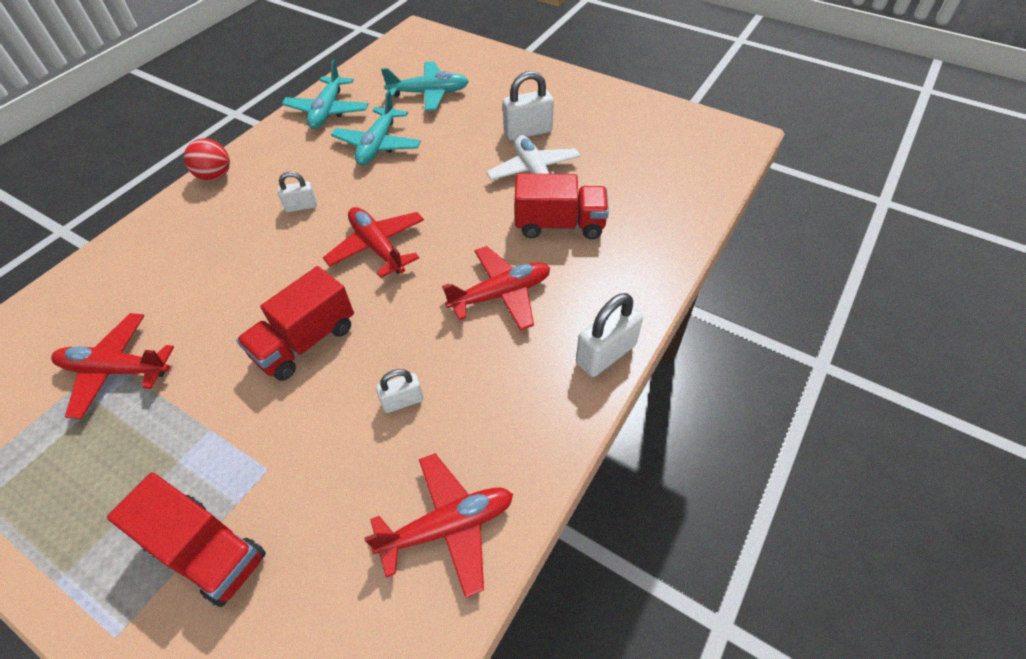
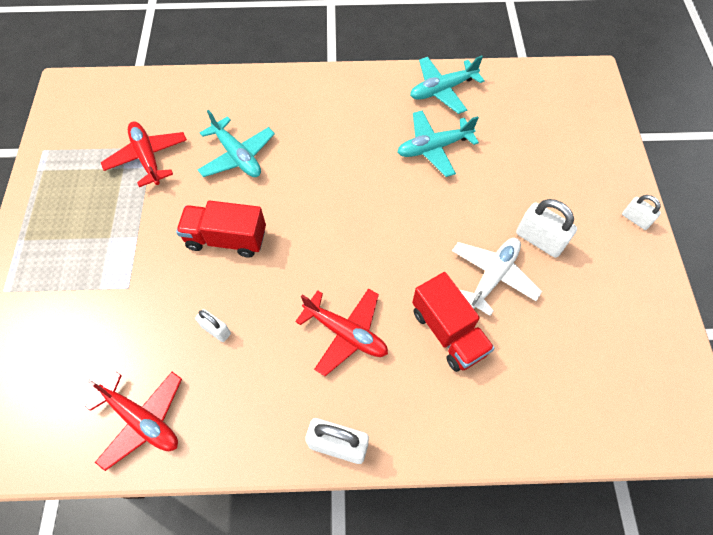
camera: 55 degrees right, 10 degrees up
(207, 551) = (65, 297): red truck -> none
(215, 176) = (325, 79): red ball -> none
(301, 206) = (336, 148): white padlock -> white padlock (635, 219)
(378, 247) = (333, 222): red plane -> none
(429, 93) = (522, 138): turquoise plane -> turquoise plane (237, 156)

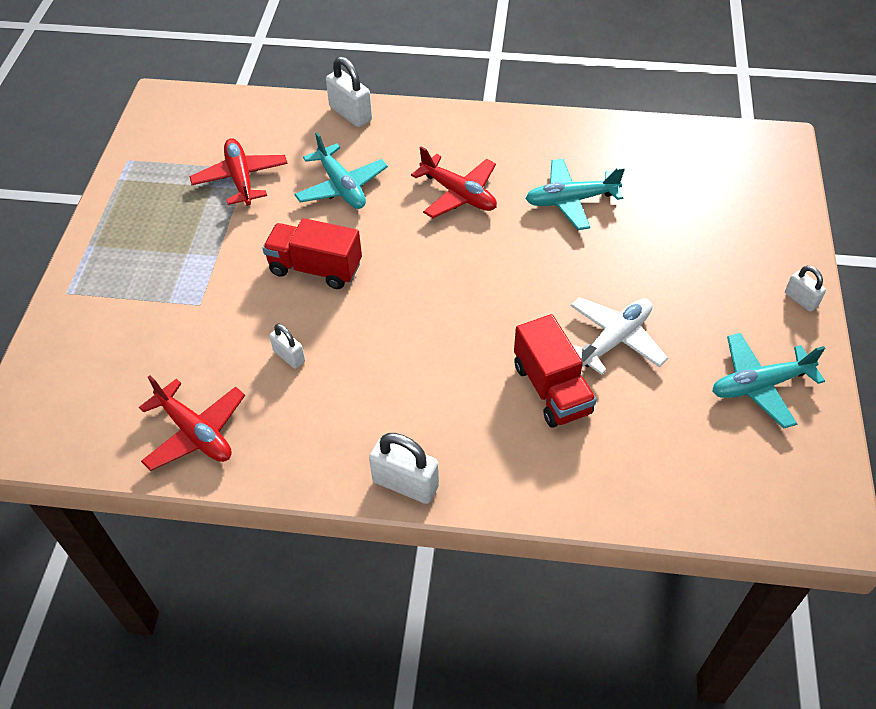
camera: 10 degrees right, 10 degrees down
(346, 333) = (433, 376): red plane -> red plane (458, 194)
(442, 90) = (593, 141): turquoise plane -> turquoise plane (760, 385)
(539, 240) = (678, 308): white padlock -> white padlock (350, 114)

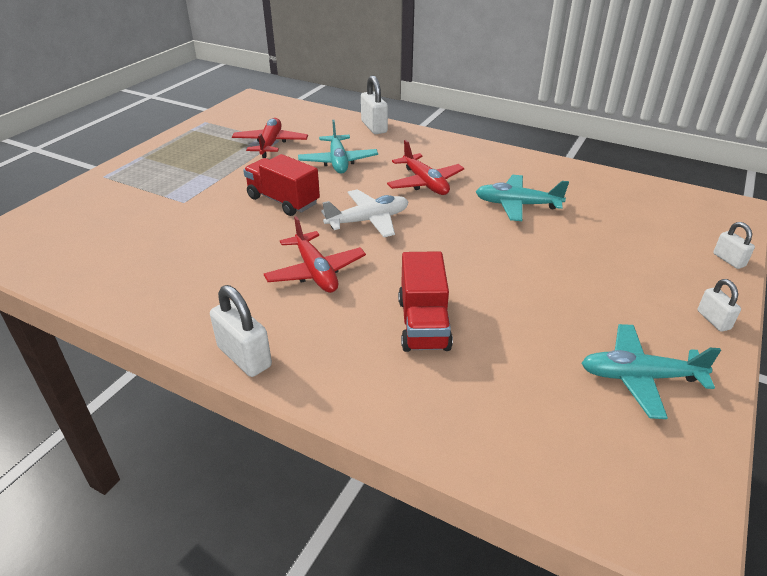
camera: 20 degrees right, 15 degrees down
(195, 432) = (111, 275): red plane -> red plane (315, 272)
(289, 356) = (221, 246): white padlock -> white padlock (728, 260)
(615, 339) = (505, 304): white plane -> white plane (368, 221)

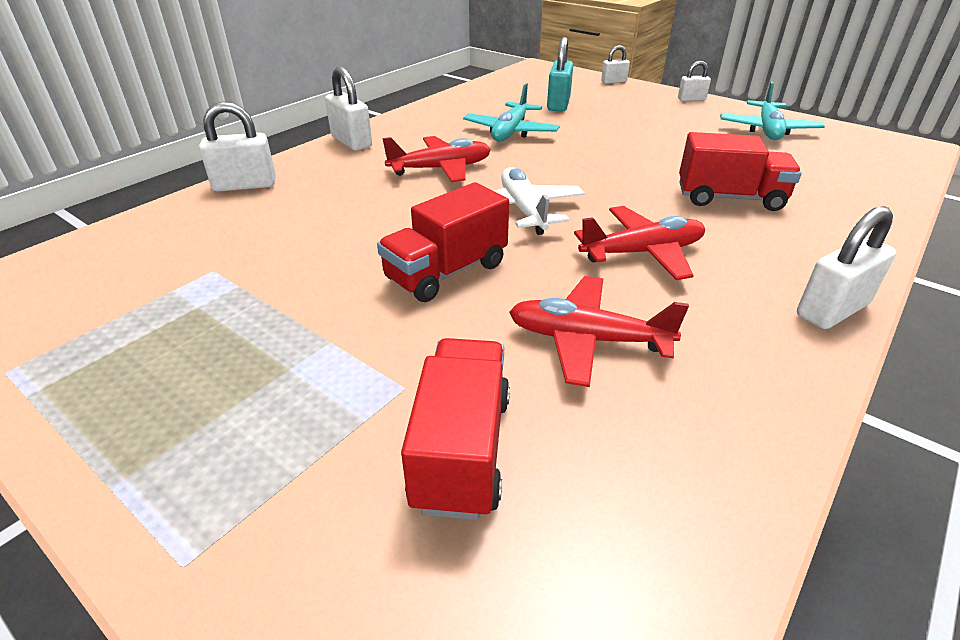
camera: 80 degrees left, 0 degrees up
(141, 220) = (461, 450): none -> red truck
(270, 144) = (222, 280): red plane -> red plane (587, 339)
(338, 161) = (342, 220): turquoise plane -> none
(456, 145) = (351, 142): none -> white padlock
(611, 225) = (558, 104): none -> turquoise padlock

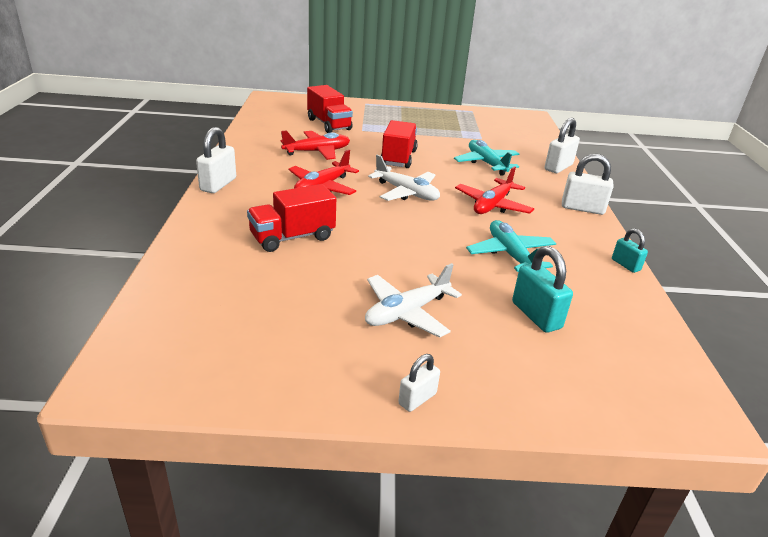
camera: 140 degrees right, 5 degrees down
(427, 106) = (625, 265): none -> turquoise padlock
(613, 81) = (556, 411): white padlock -> none
(657, 126) = (407, 312): none -> white plane
(767, 130) = (291, 351): turquoise plane -> turquoise plane (486, 163)

